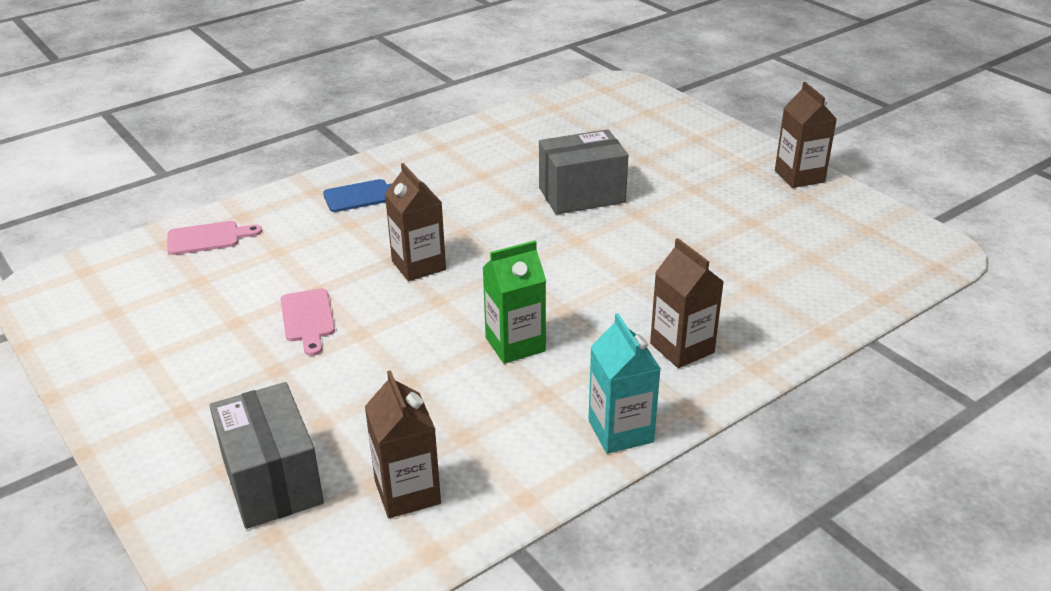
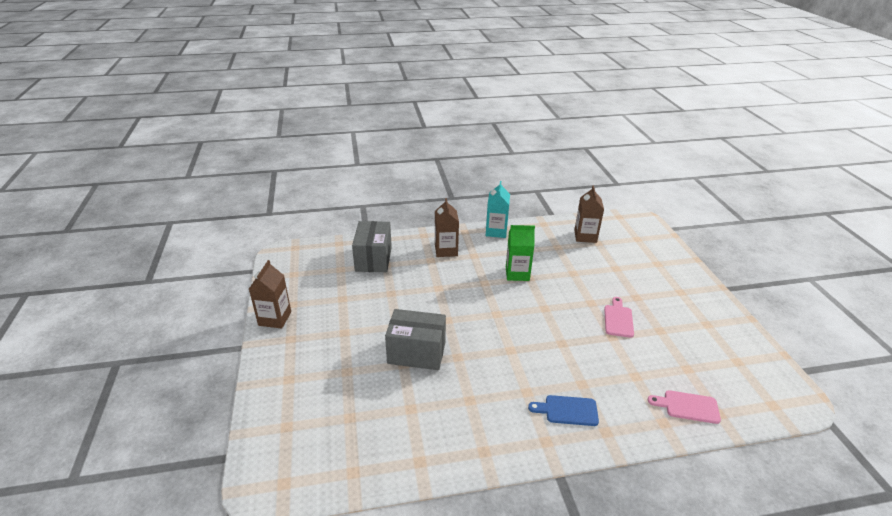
camera: 155 degrees left, 0 degrees up
(272, 481) = (637, 254): grey box -> grey box (373, 259)
(418, 265) = (547, 333): brown carton -> none

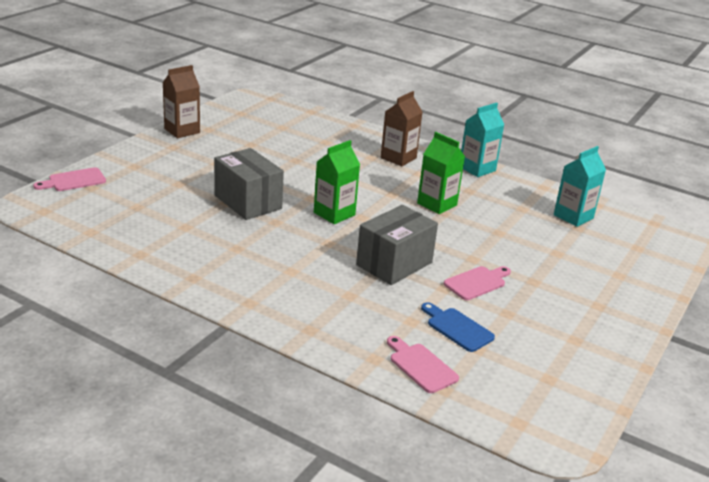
camera: 40 degrees right, 5 degrees down
(261, 431) = (73, 180): none -> pink cutting board
(373, 259) = (321, 133): grey box -> grey box (394, 264)
(479, 323) = (334, 214): none -> green carton
(567, 410) = (303, 300): blue cutting board -> blue cutting board (457, 328)
(585, 236) = (573, 216): brown carton -> turquoise carton

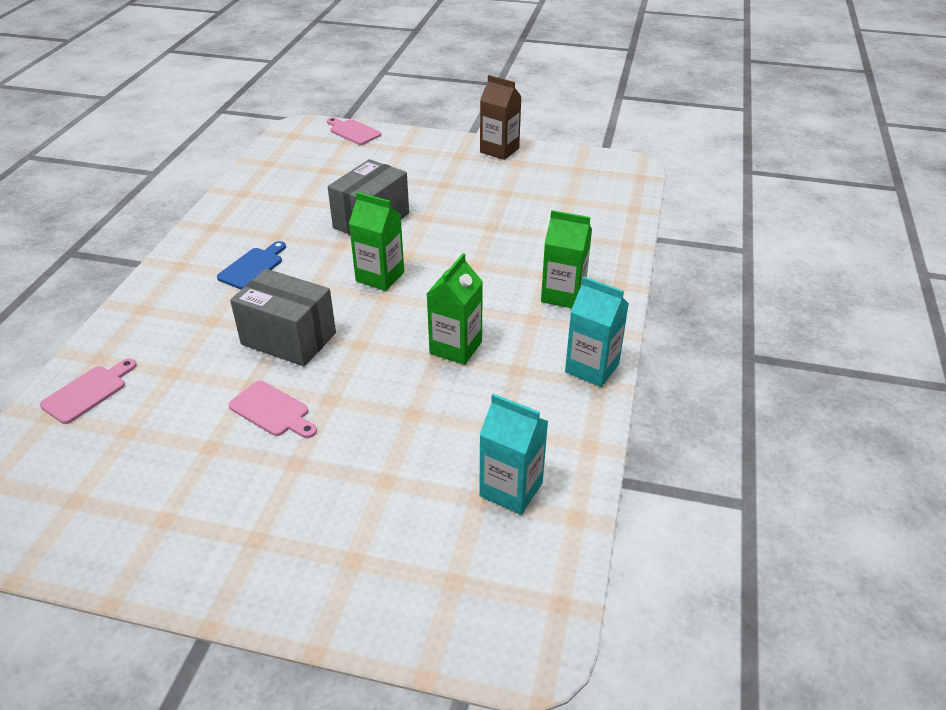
camera: 75 degrees right, 10 degrees up
(398, 158) = (563, 295): brown carton -> green carton
(457, 328) = (166, 408): blue cutting board -> blue cutting board (253, 267)

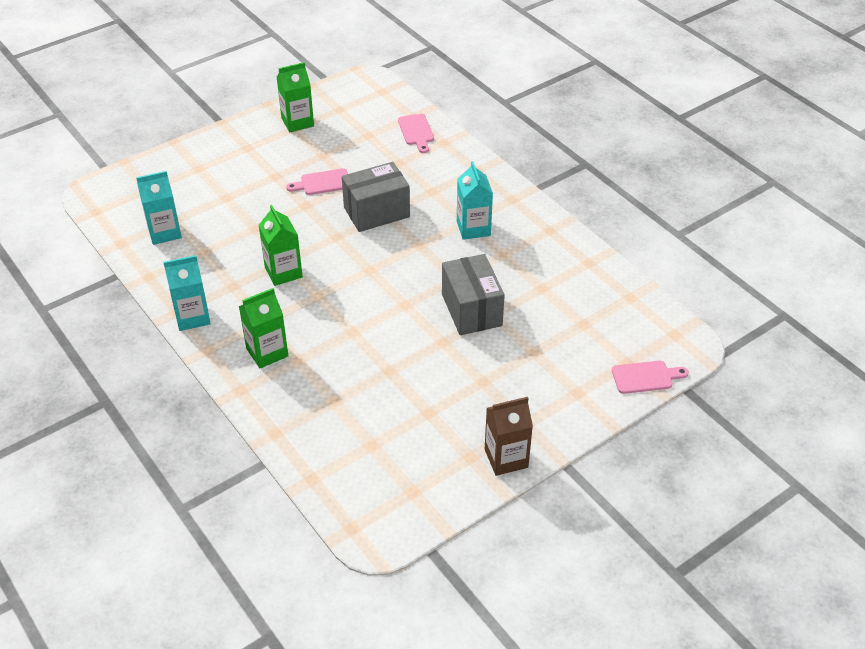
camera: 130 degrees right, 5 degrees up
(253, 267) = (473, 228): blue cutting board -> turquoise carton
(380, 277) = (394, 278): green carton -> green carton (297, 122)

